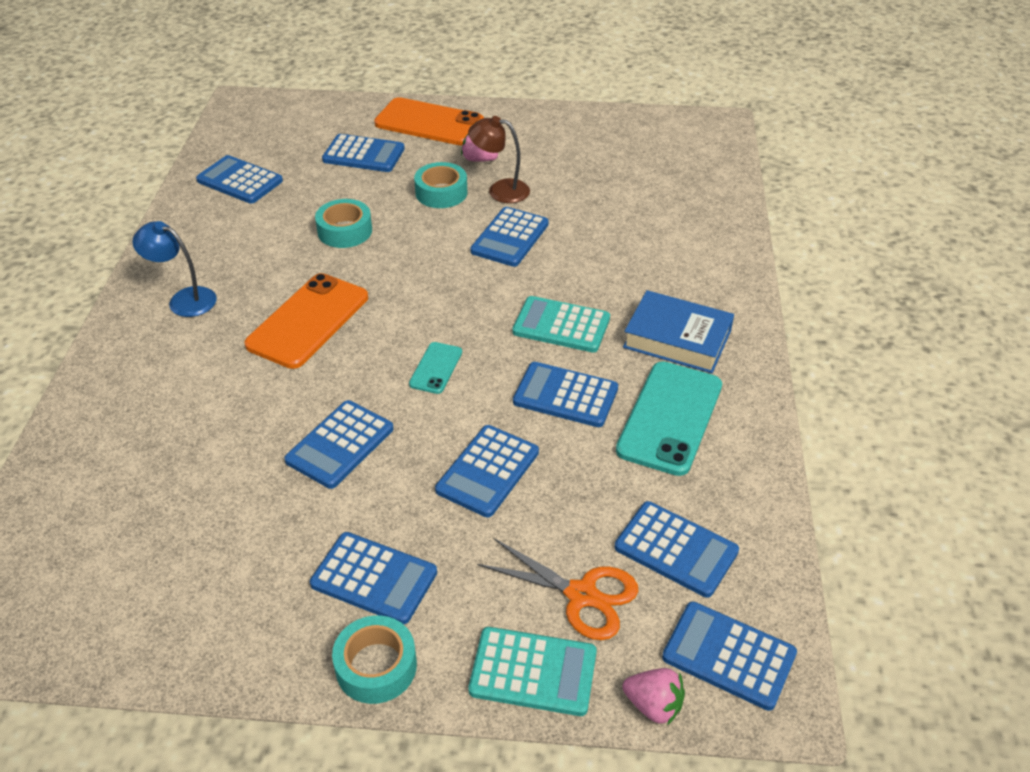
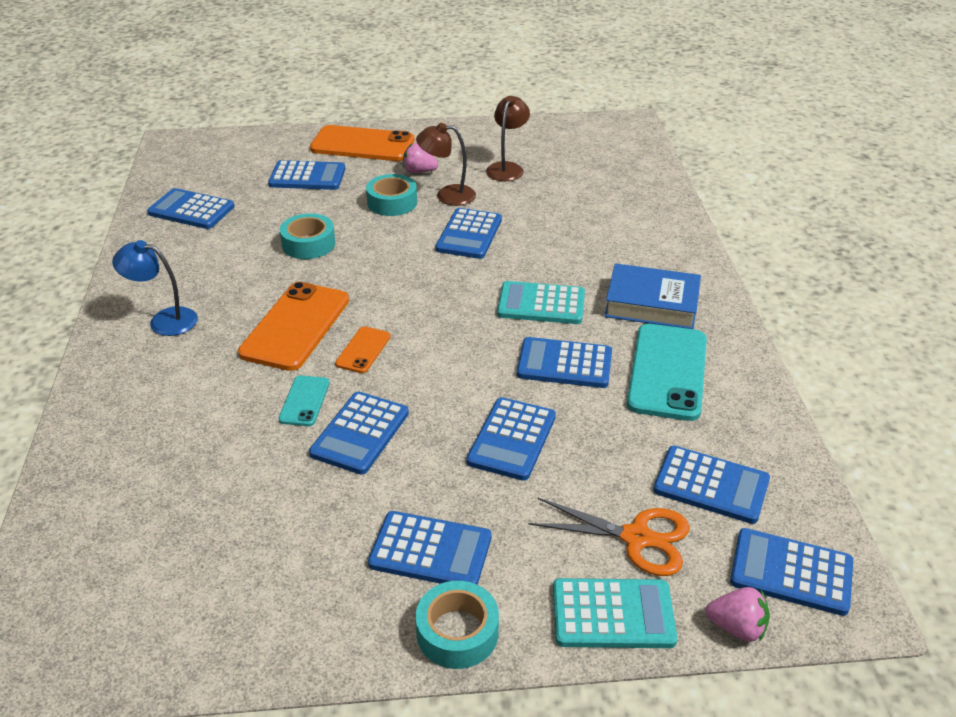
camera: 10 degrees left, 5 degrees down
(367, 355) = (363, 350): none -> orange phone
(436, 368) = (433, 354): turquoise phone -> turquoise phone (304, 401)
(571, 164) = (507, 168): none -> brown lamp

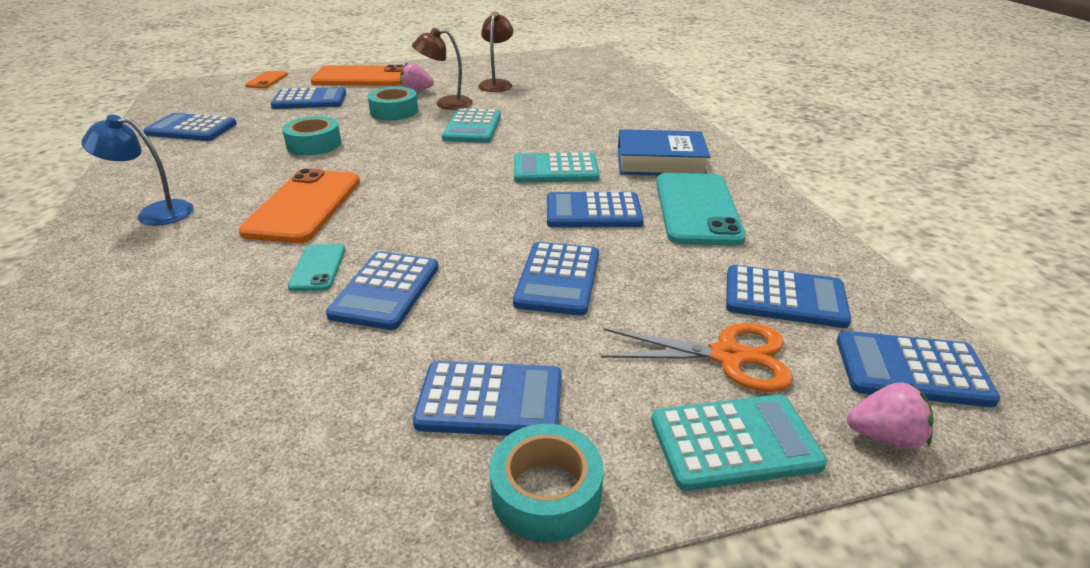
camera: 10 degrees left, 5 degrees down
(363, 350) = (380, 219): orange phone -> orange phone (267, 80)
(469, 234) = (472, 127): blue calculator -> turquoise calculator

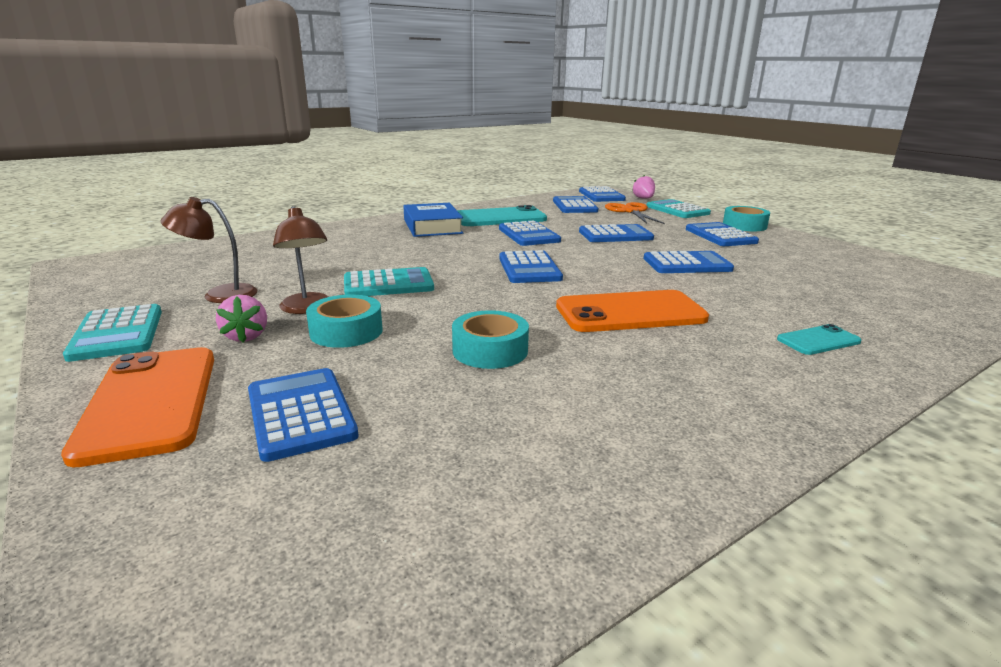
camera: 110 degrees left, 10 degrees down
(154, 213) = (744, 379): blue lamp -> none
(191, 129) = (505, 489): blue calculator -> blue calculator (529, 268)
(267, 80) = (129, 535): orange phone -> none
(318, 268) = (697, 285): turquoise phone -> turquoise phone (818, 340)
(555, 170) = (470, 248): turquoise calculator -> turquoise calculator (117, 333)

